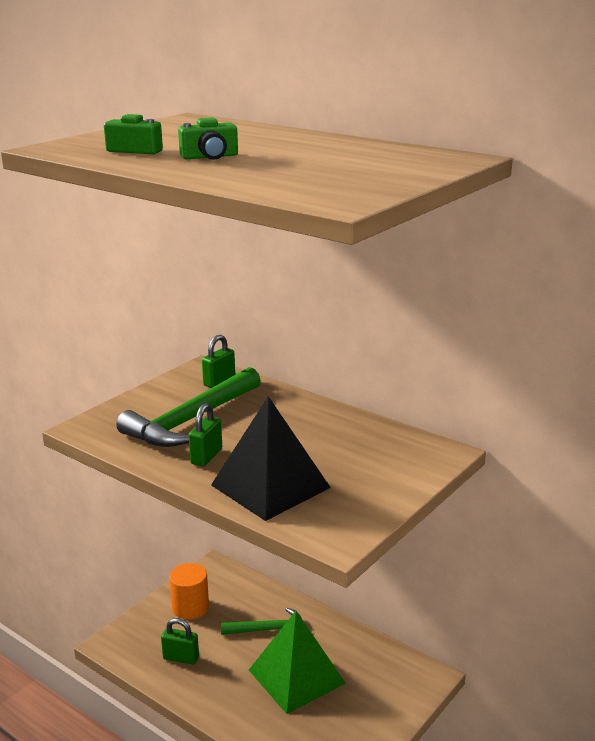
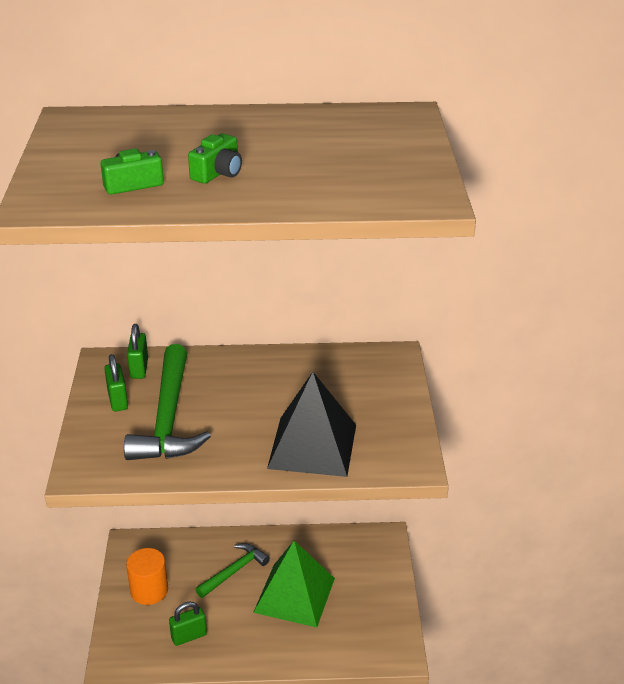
camera: 40 degrees left, 10 degrees up
(206, 456) = (228, 445): green padlock -> green padlock (117, 400)

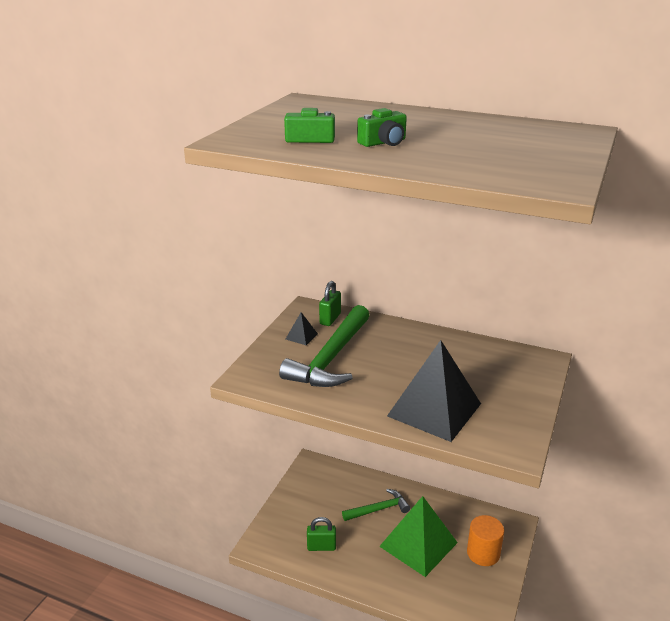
camera: 25 degrees right, 5 degrees down
(117, 400) = (301, 336): green padlock -> black pyramid
(149, 590) = (308, 502): orange cylinder -> orange cylinder (483, 553)

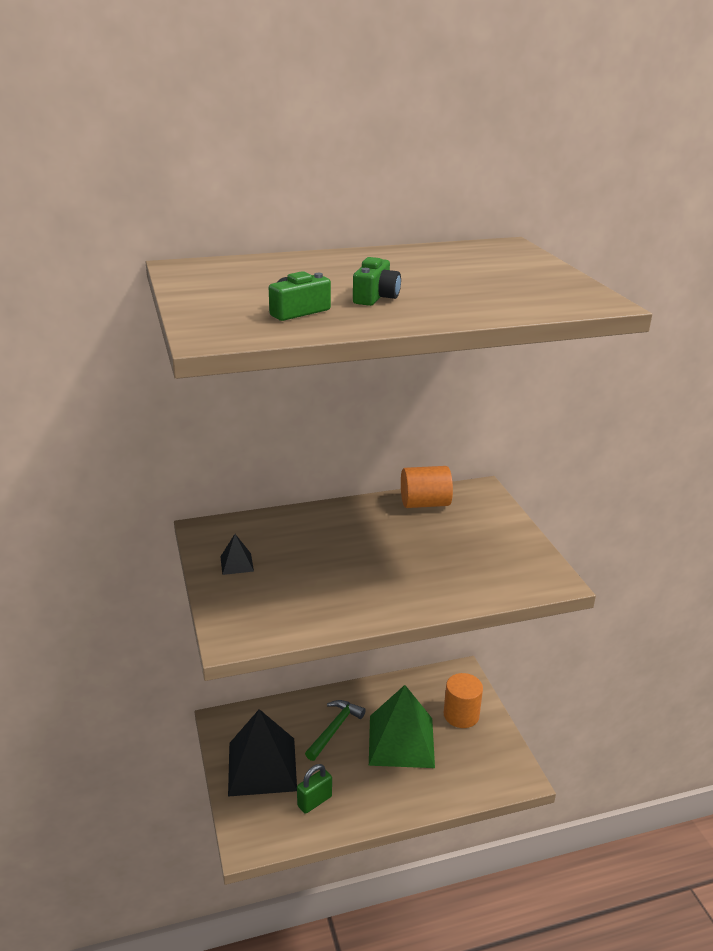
camera: 40 degrees left, 0 degrees up
(330, 319) = (244, 532): green padlock -> none
(331, 358) = (297, 572): green hammer -> none
(434, 409) = (451, 578): black pyramid -> black pyramid (262, 766)
(482, 351) = (425, 503): none -> orange cylinder

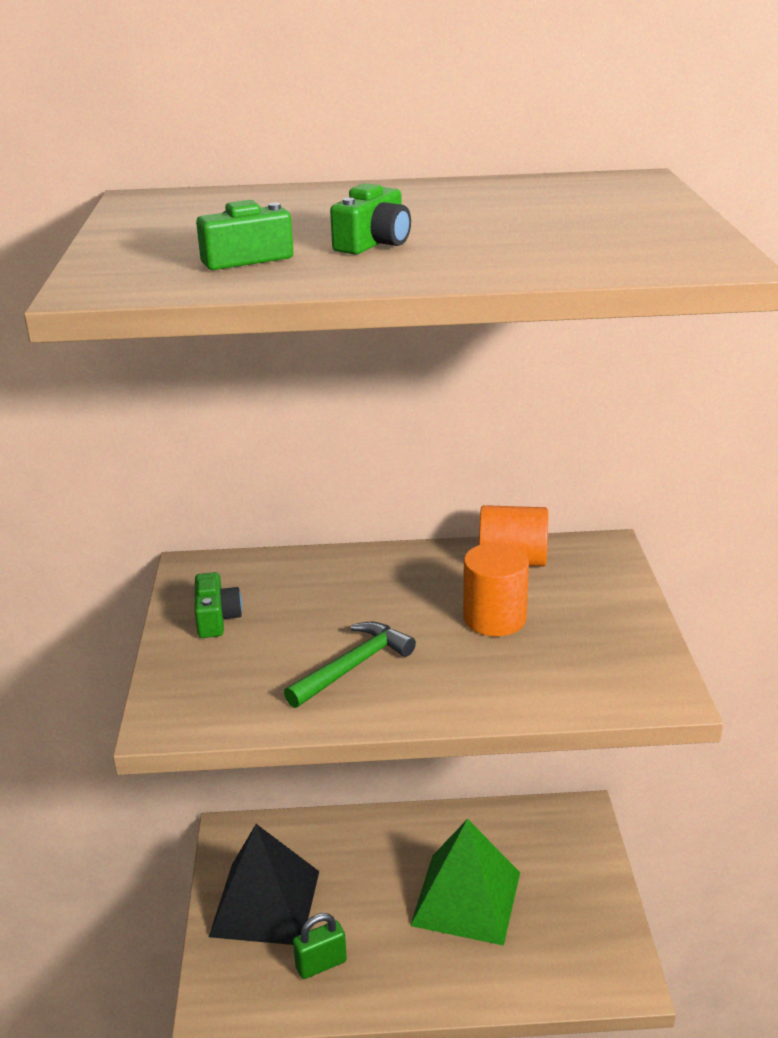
camera: 15 degrees right, 0 degrees up
(236, 564) = (216, 618): black pyramid -> green camera
(334, 729) = (377, 867): green hammer -> green hammer (352, 666)
(461, 715) = (564, 874): orange cylinder -> orange cylinder (494, 618)

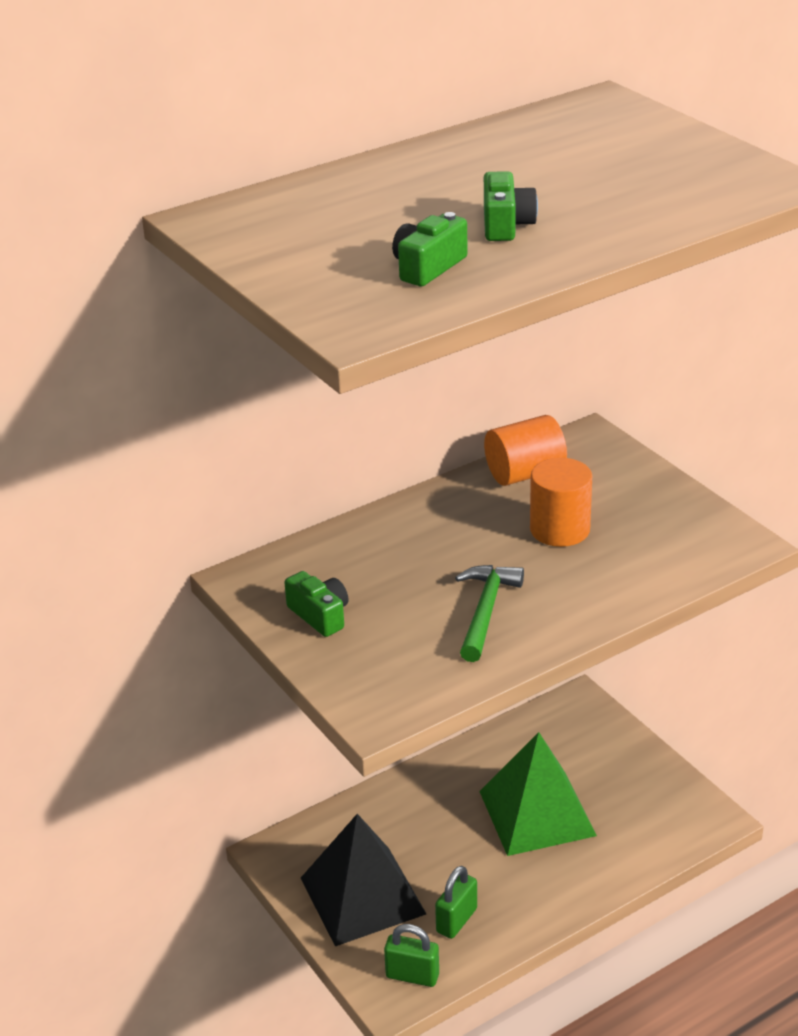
camera: 30 degrees left, 5 degrees up
(245, 996) = (412, 976): none -> green padlock

